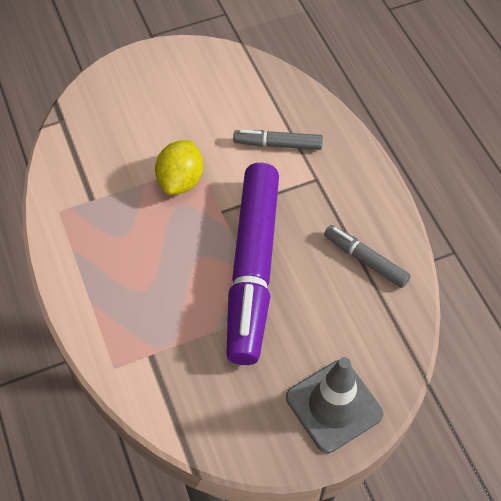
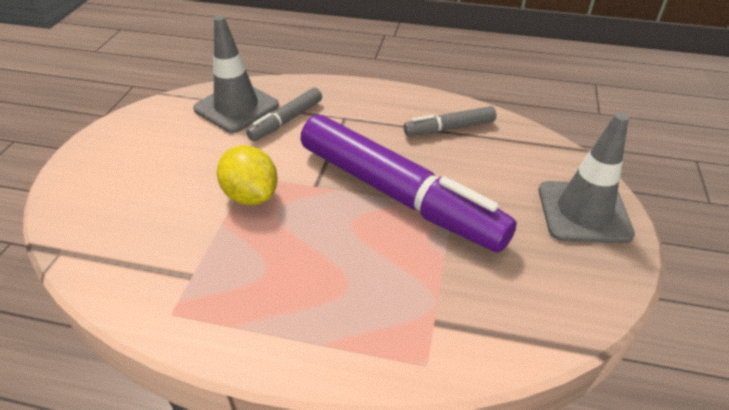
camera: 55 degrees left, 15 degrees down
(266, 102) = (236, 107): none -> grey traffic cone

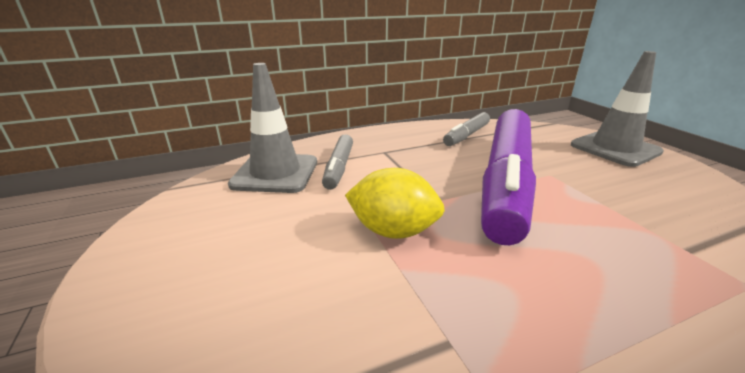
camera: 35 degrees left, 15 degrees down
(398, 195) = (506, 181): purple marker -> purple marker turned 105 degrees clockwise

